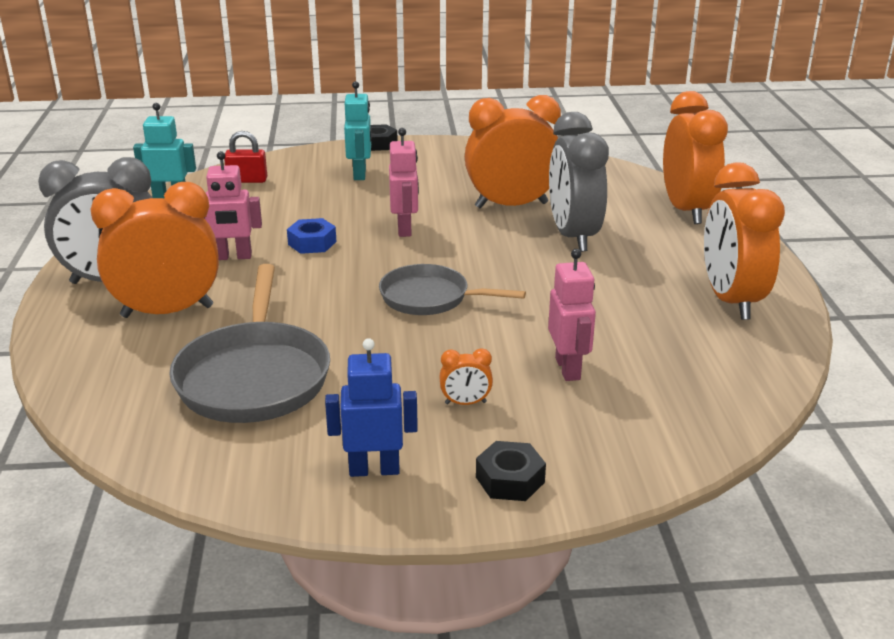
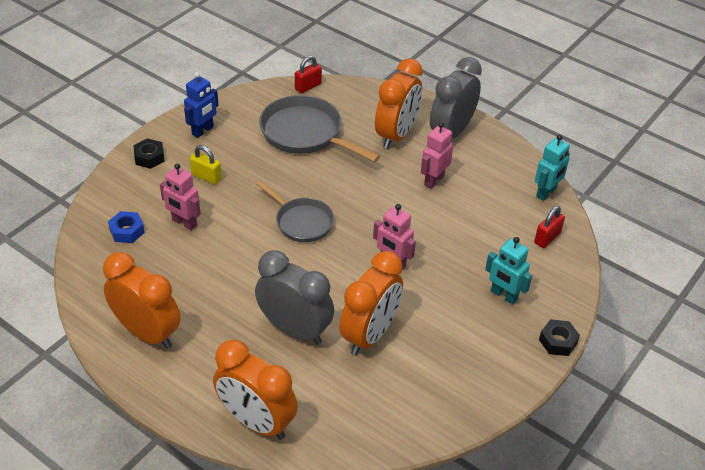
camera: 130 degrees right, 15 degrees up
(120, 435) = (308, 86): none -> red padlock
(312, 243) = (417, 216): blue nut -> blue nut (127, 231)
(430, 298) = (301, 222): grey pan -> grey pan turned 75 degrees clockwise
(465, 403) = (206, 177): orange clock -> yellow padlock

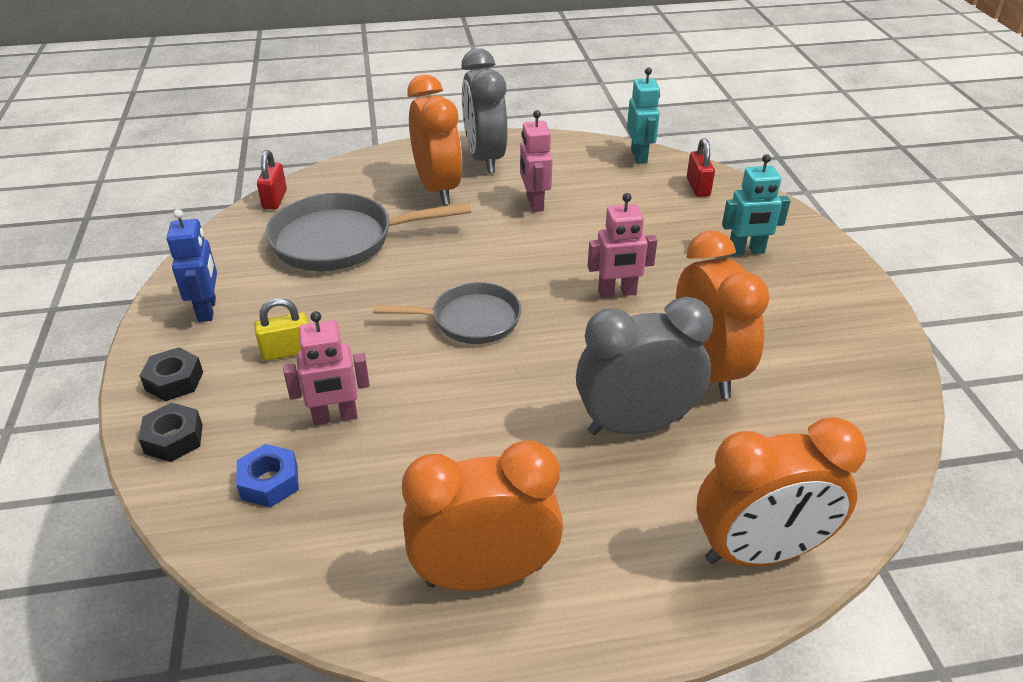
camera: 45 degrees left, 5 degrees down
(558, 341) = (841, 255): black nut -> black nut (174, 439)

